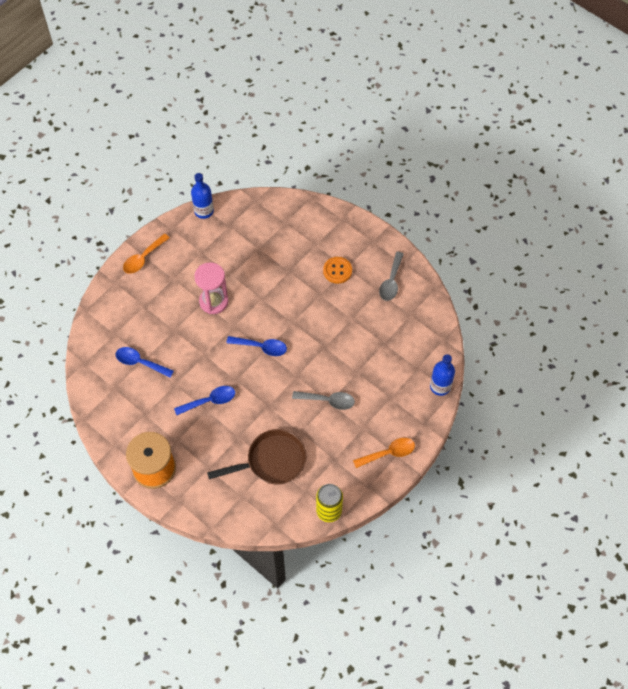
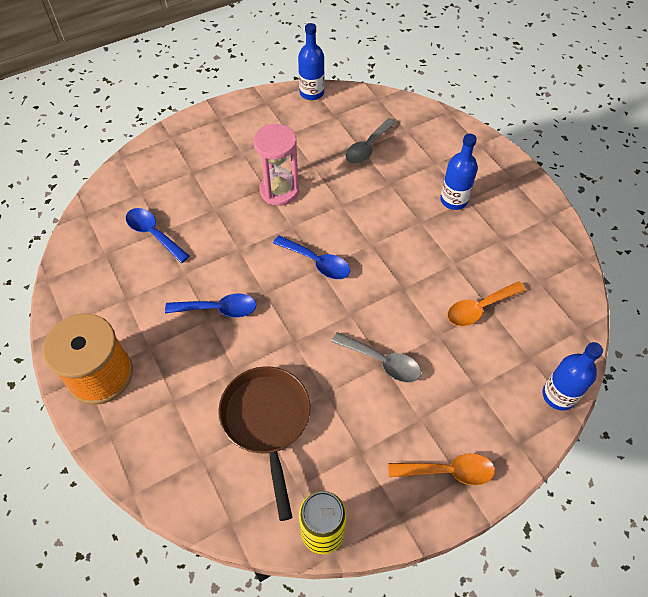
camera: 20 degrees right, 5 degrees down
(143, 258) = (217, 121): orange spoon -> orange spoon (479, 308)
(272, 461) = (267, 422): brown pan -> brown pan turned 105 degrees counterclockwise
(337, 271) = (453, 200): orange button -> blue bottle
(391, 281) = (524, 233): grey spoon -> grey spoon (368, 147)

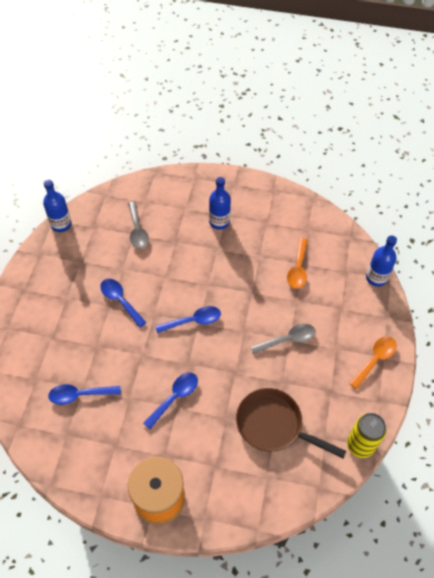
camera: 50 degrees left, 0 degrees up
(279, 191) = (120, 301): pink hourglass -> blue spoon

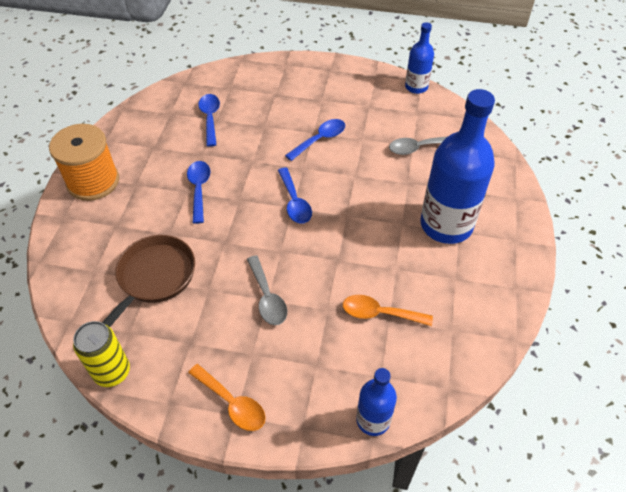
camera: 90 degrees right, 5 degrees down
(175, 397) = (199, 189): blue spoon -> blue spoon turned 135 degrees counterclockwise
(219, 222) = (446, 225): blue bottle -> blue bottle, size x1.91

